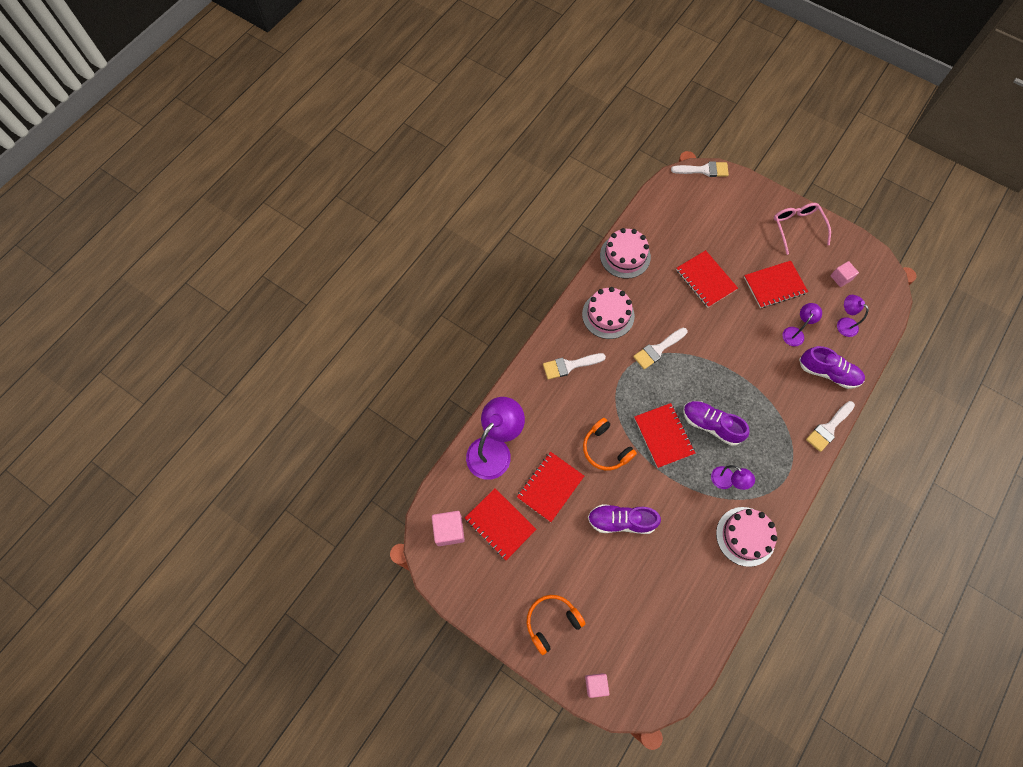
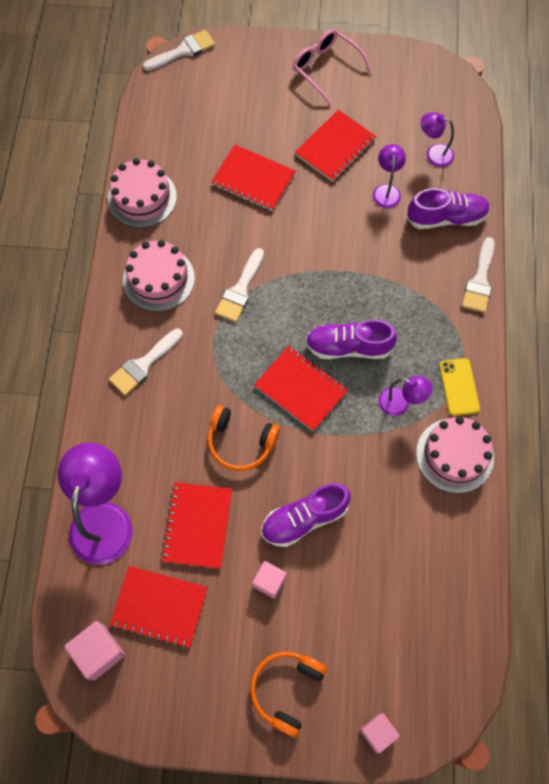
camera: 30 degrees left, 0 degrees up
(773, 492) = (459, 387): none -> yellow phone
(840, 278) = (403, 103): pink cube -> pink cube (269, 581)

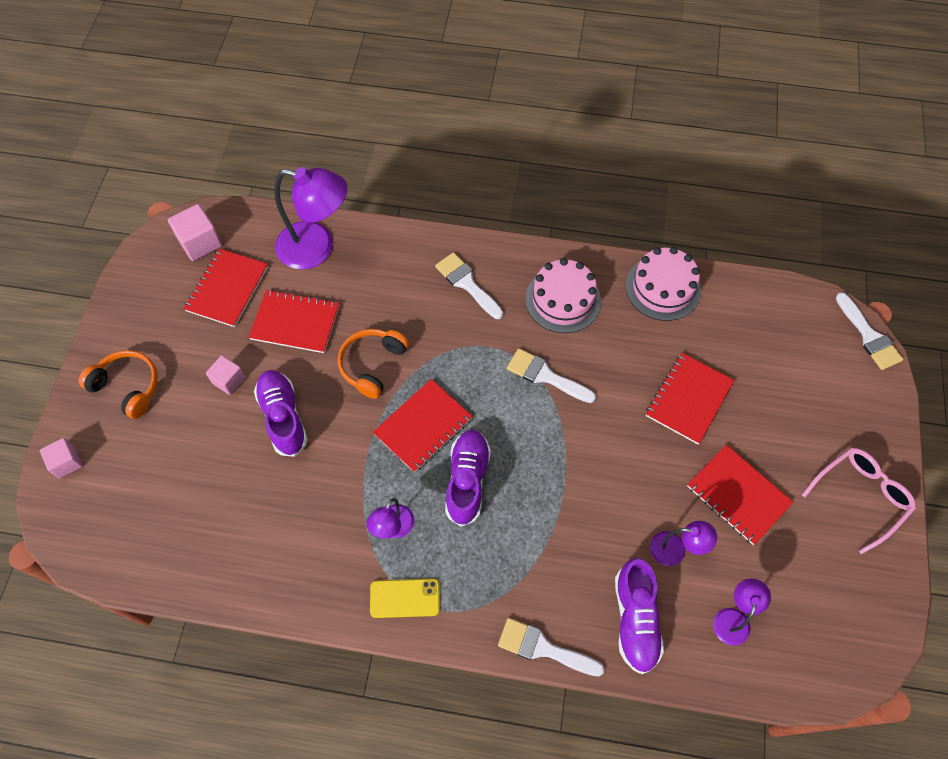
camera: 95 degrees right, 5 degrees down
(454, 455) = (324, 580): pink cake -> none

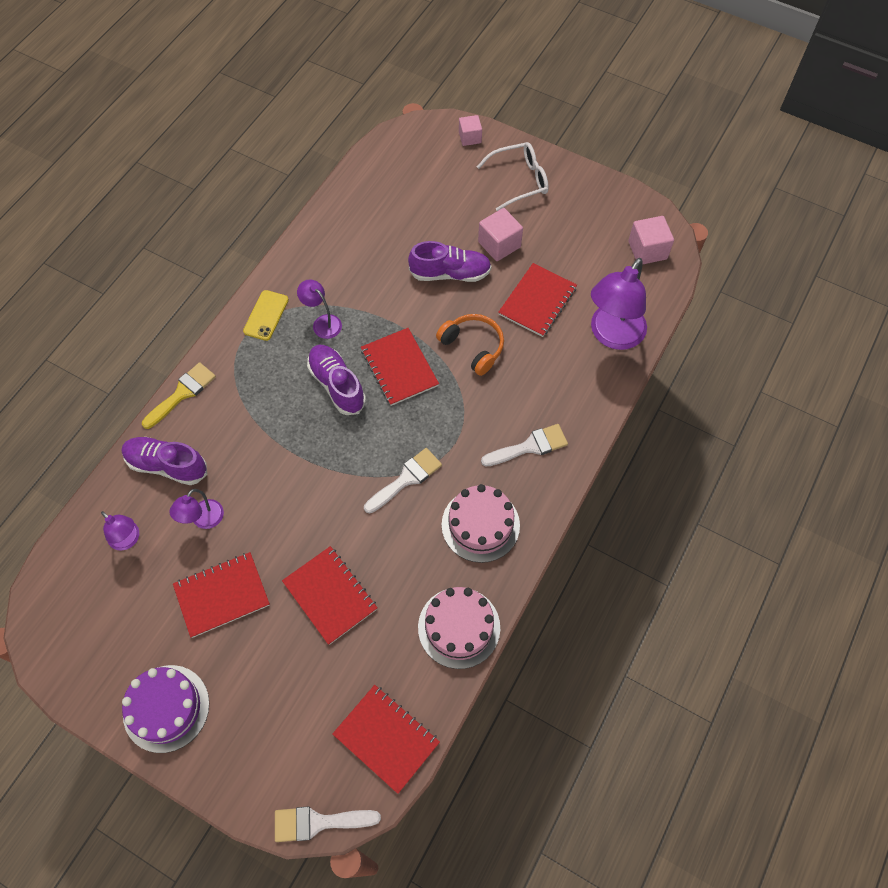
camera: 110 degrees right, 0 degrees up
(127, 387) = (519, 180): orange headphones -> white glasses
(227, 289) = (590, 260): red notebook -> red notebook (386, 738)
(229, 380) = (499, 244): pink cube -> pink cube, size x1.51
(467, 481) = (337, 385): purple shoe -> purple shoe turned 150 degrees counterclockwise
(543, 648) = (182, 393): white brush -> yellow brush
(860, 496) = (166, 708): pink glasses -> purple cake

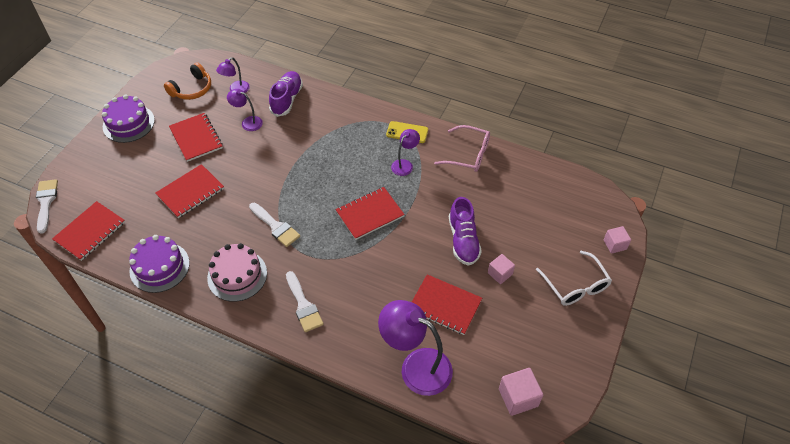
camera: 85 degrees right, 10 degrees down
(182, 393) = (340, 98): yellow brush -> none
(318, 252) = (468, 154): none -> pink glasses
(337, 385) = (352, 178): purple shoe -> none
(459, 627) = (159, 267): pink cake -> purple cake
(473, 347) = (393, 261): orange headphones -> orange headphones (192, 89)
(499, 244) = (500, 273): pink cube -> pink cube, size x0.66

